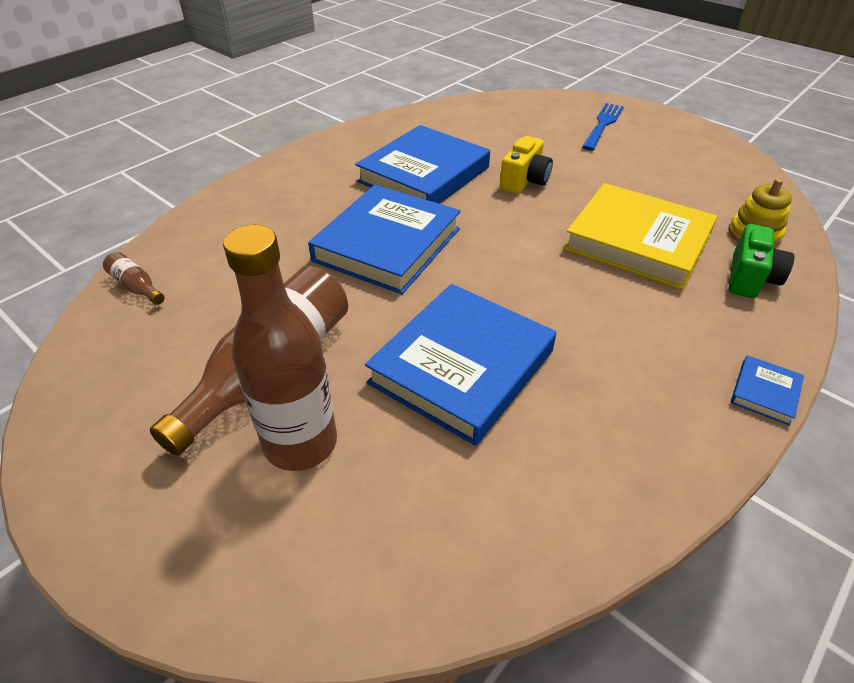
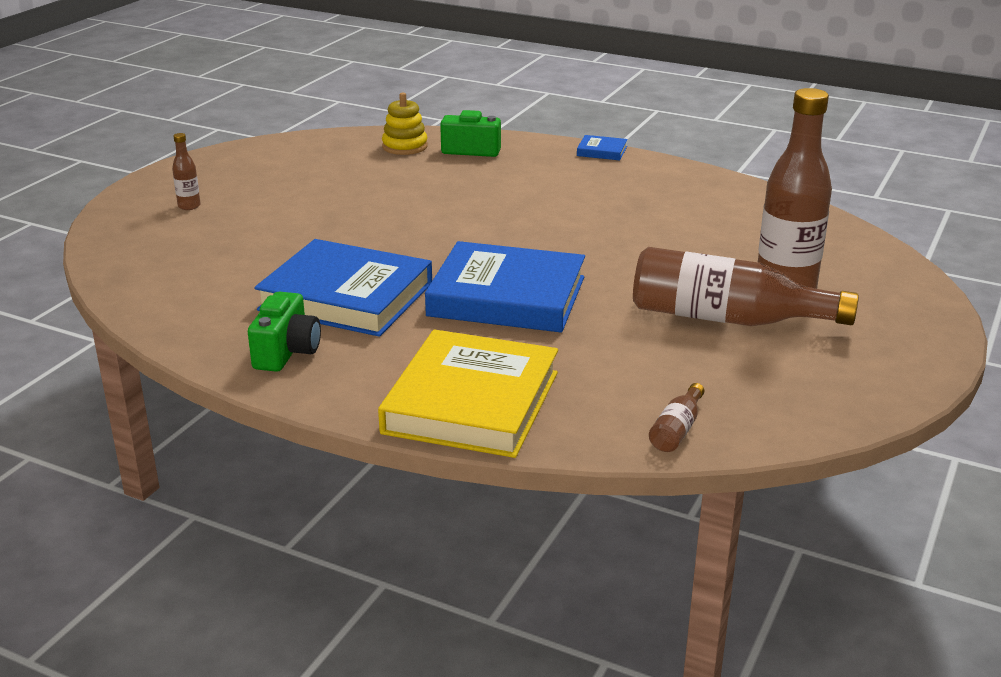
camera: 105 degrees left, 15 degrees down
(357, 149) = (287, 352): none -> green camera
(462, 367) = (656, 242): blue book -> none
(524, 181) = (343, 239): yellow camera -> none
(603, 125) = (189, 206): blue fork -> brown bottle
(637, 241) = (439, 187): yellow book -> yellow book (471, 402)

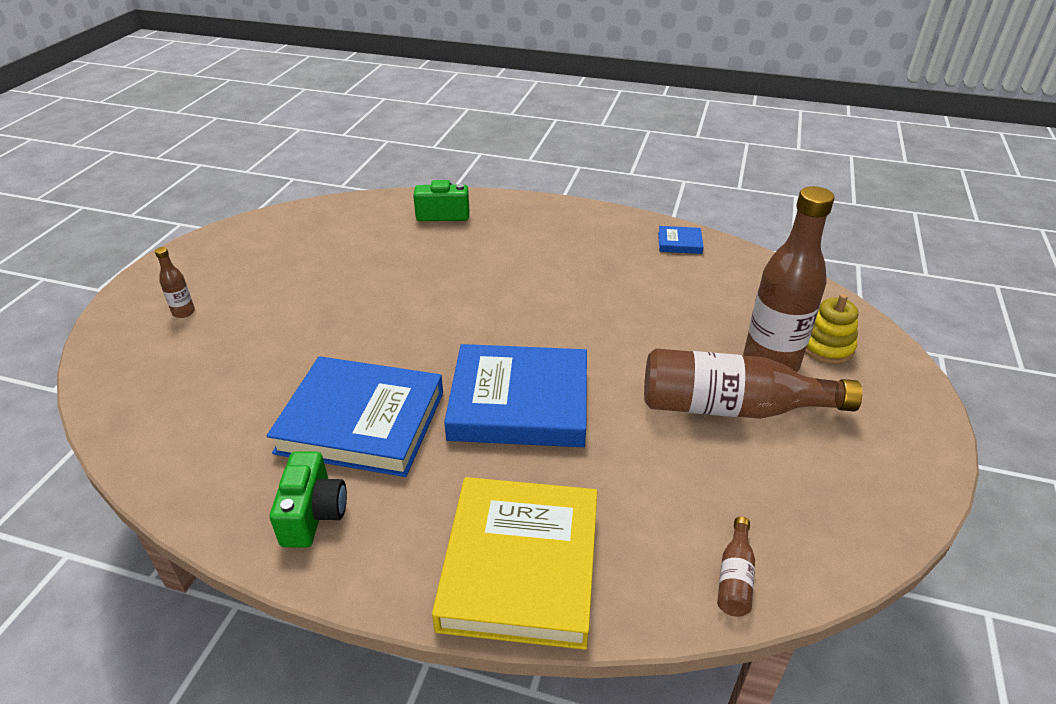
camera: 10 degrees left, 10 degrees up
(405, 146) = (381, 215): yellow stacking toy -> yellow stacking toy (826, 347)
(602, 151) = (558, 205): blue book -> blue book (679, 243)

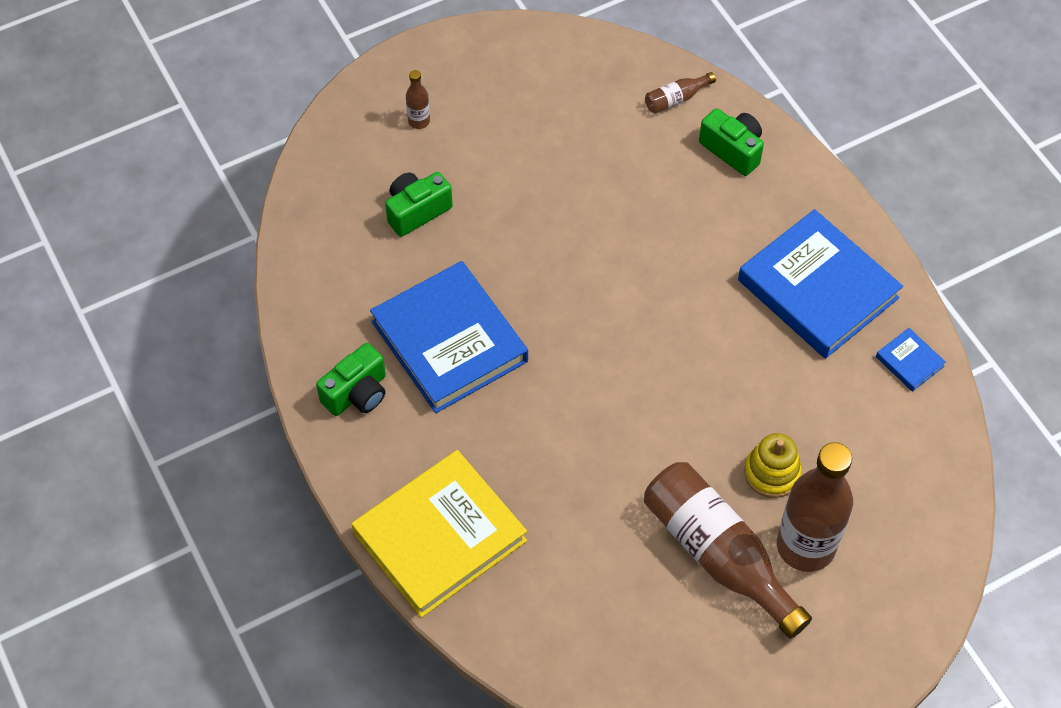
camera: 45 degrees right, 20 degrees up
(238, 361) = (416, 211): none -> green camera
(519, 402) = (571, 416): blue book -> blue book (817, 289)
(735, 577) = (555, 660): brown bottle -> brown bottle (676, 99)
(826, 347) = (874, 573): yellow stacking toy -> yellow stacking toy (772, 473)

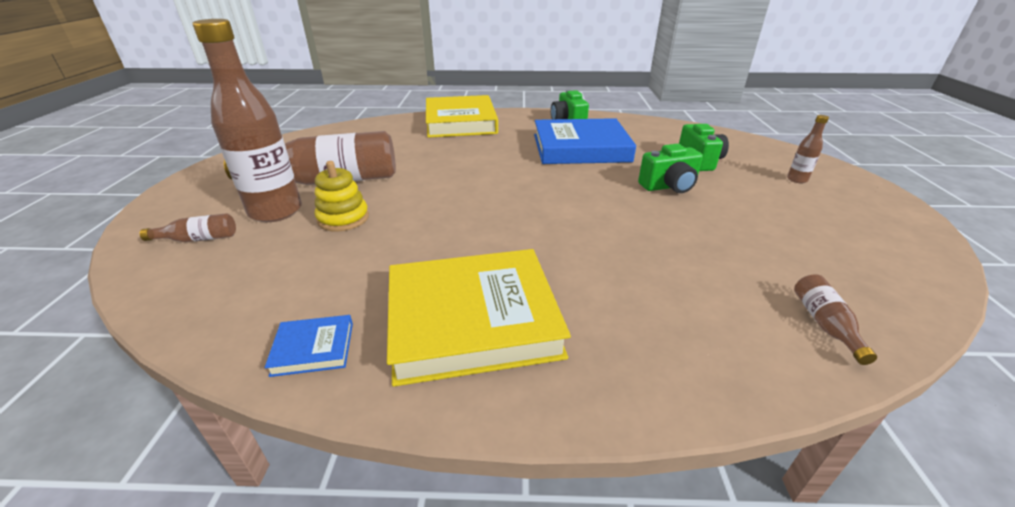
camera: 120 degrees right, 25 degrees down
(732, 150) = (720, 339): green camera -> green camera (669, 186)
(817, 289) = (472, 319): blue book -> yellow book
(887, 565) = (198, 239): none -> brown bottle

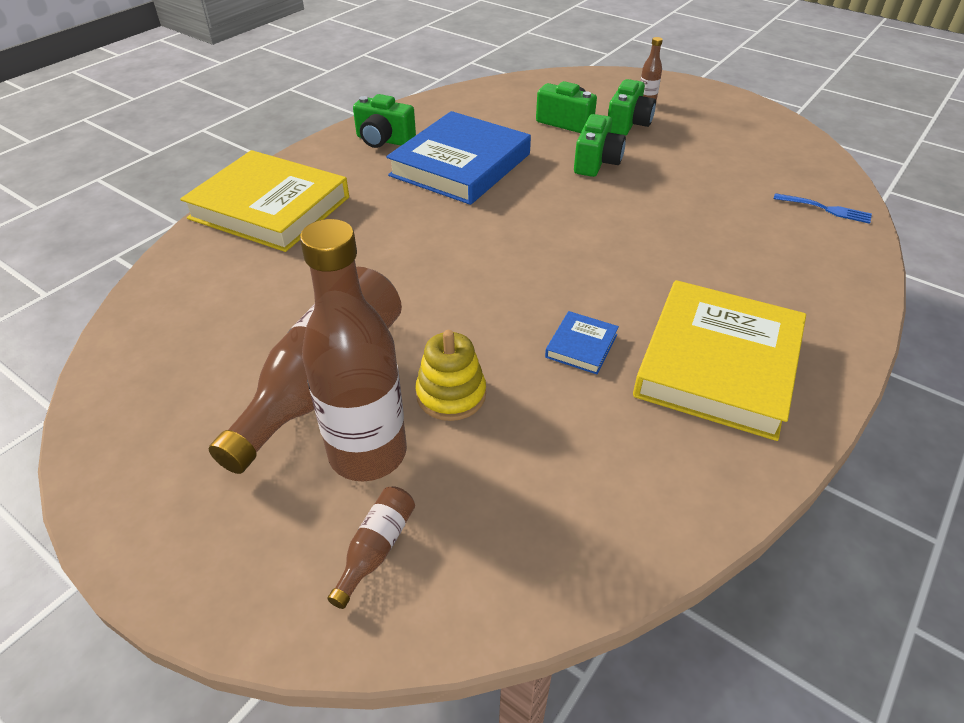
camera: 55 degrees left, 10 degrees up
(313, 348) = (696, 480): blue book -> blue book (581, 346)
(748, 182) = (628, 124): none -> green camera
(824, 324) = (825, 209): brown bottle -> blue fork

